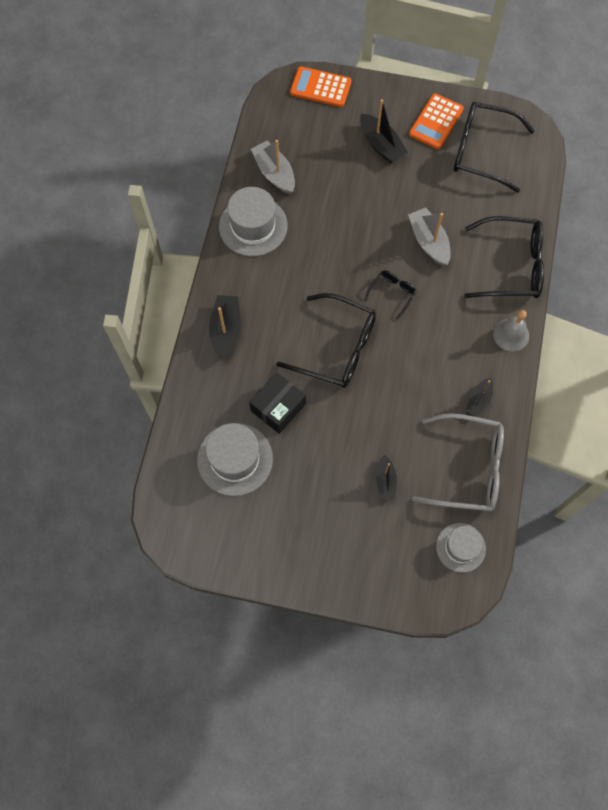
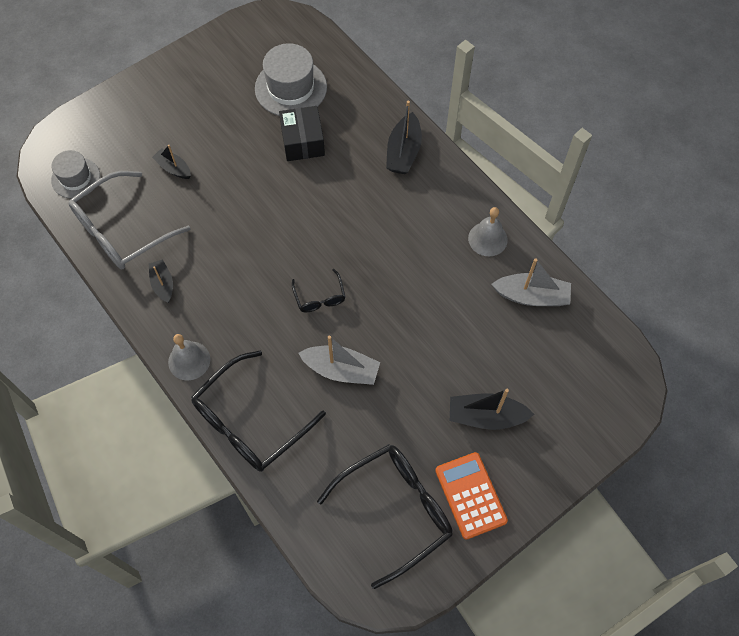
camera: 130 degrees right, 5 degrees down
(226, 330) = (403, 152): black boat -> black boat turned 60 degrees clockwise
(253, 226) = (487, 239): grey hat -> grey bell
(320, 87) = (606, 415): orange calculator -> none
(337, 348) = (311, 217): black glasses -> none

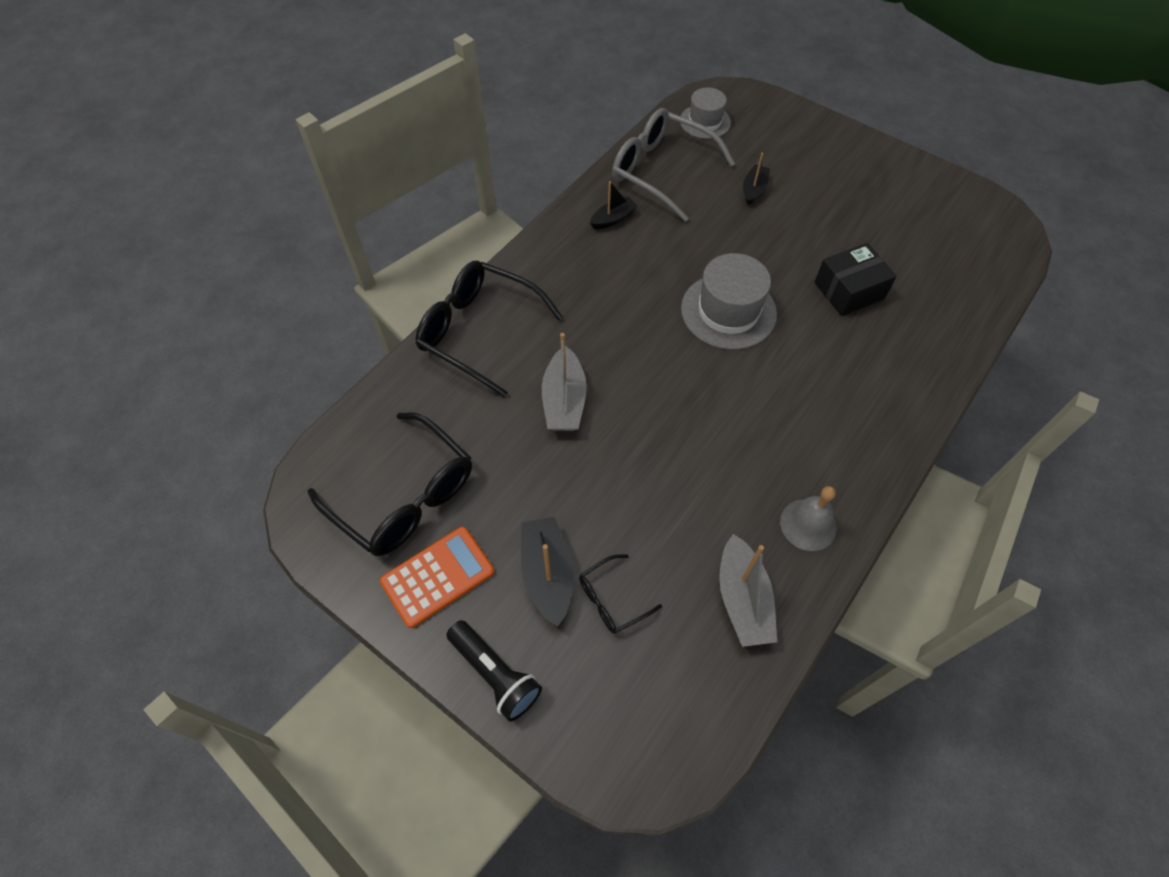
camera: 75 degrees right, 5 degrees down
(189, 360) = (534, 263): grey bell -> none
(291, 88) = (917, 261): grey hat -> grey hat (728, 311)
(320, 297) = (649, 357): black glasses -> black glasses (611, 599)
(403, 152) = (891, 397): black boat -> none
(552, 468) = (495, 674): none -> black flashlight

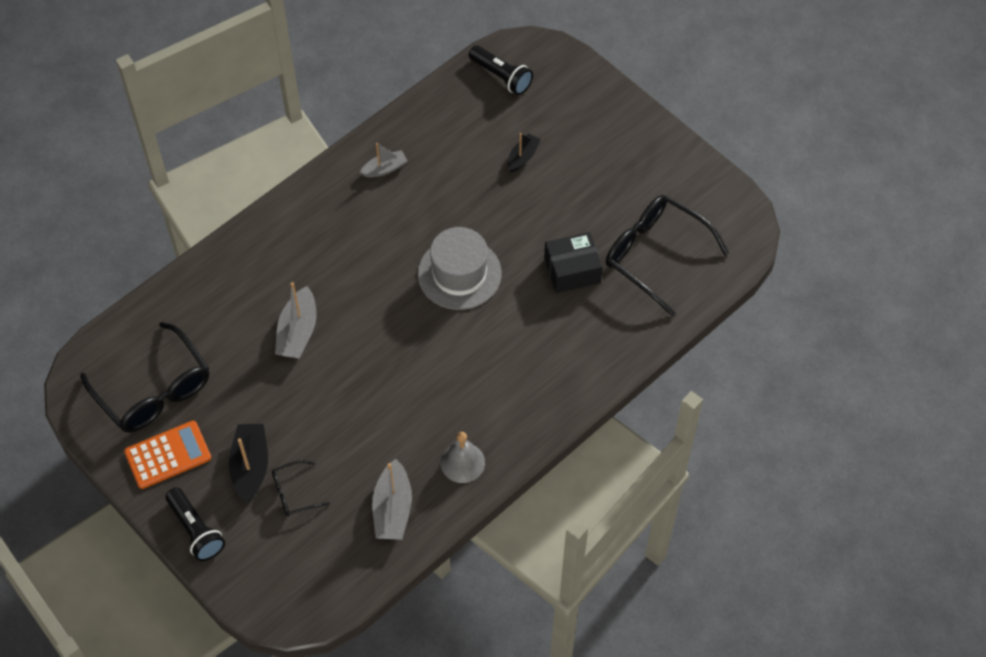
camera: 10 degrees right, 0 degrees up
(478, 331) = (241, 260): black glasses -> black glasses (655, 255)
(613, 219) = (384, 169): black boat -> grey boat
(661, 171) = (443, 125): grey glasses -> none
(705, 121) = (501, 76): grey hat -> black flashlight

